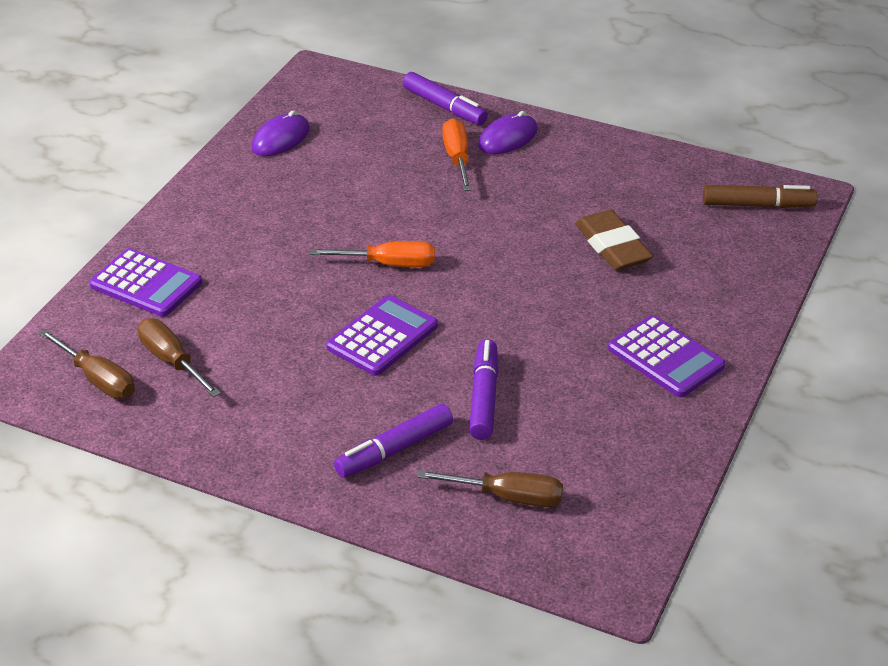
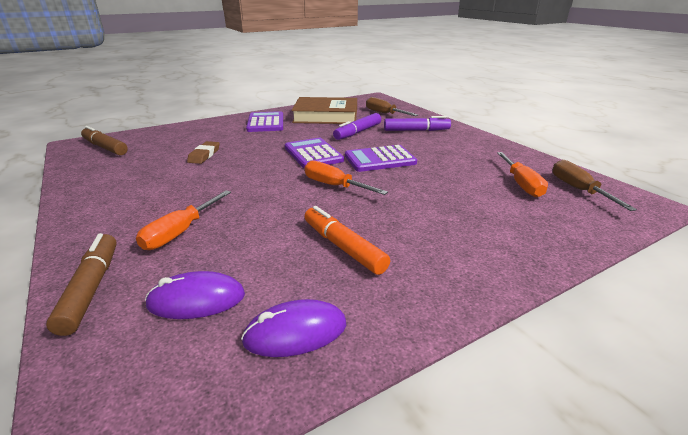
camera: 145 degrees left, 10 degrees down
(146, 284) = (531, 232): purple calculator -> purple calculator (313, 154)
(172, 361) = (521, 184): brown screwdriver -> orange screwdriver
(306, 200) = (343, 247): none -> orange marker
(444, 107) = (91, 288): purple marker -> brown marker
(507, 138) = (117, 232): purple mouse -> purple mouse (196, 300)
(602, 432) = (326, 116): none -> brown book
(612, 246) = (204, 155): brown eraser -> brown eraser, size x0.64

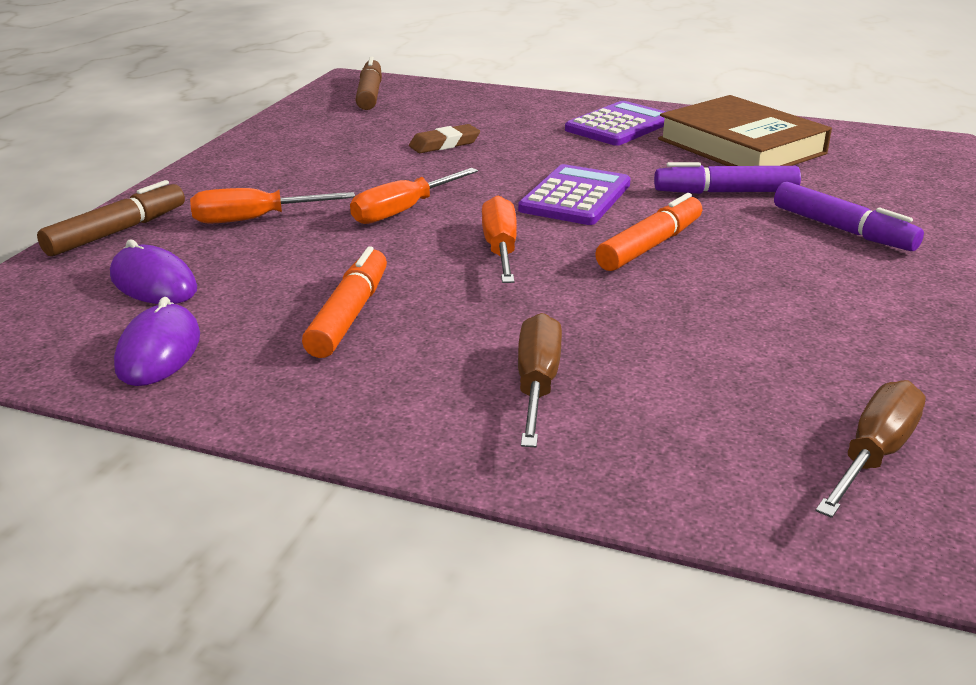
camera: 50 degrees right, 0 degrees up
(295, 332) = (158, 351): purple mouse -> purple mouse turned 60 degrees clockwise
(380, 159) = (650, 246): purple calculator -> orange marker
(384, 114) = (864, 179): brown screwdriver -> brown screwdriver (537, 385)
(521, 184) = (785, 388): orange screwdriver -> orange screwdriver (403, 211)

